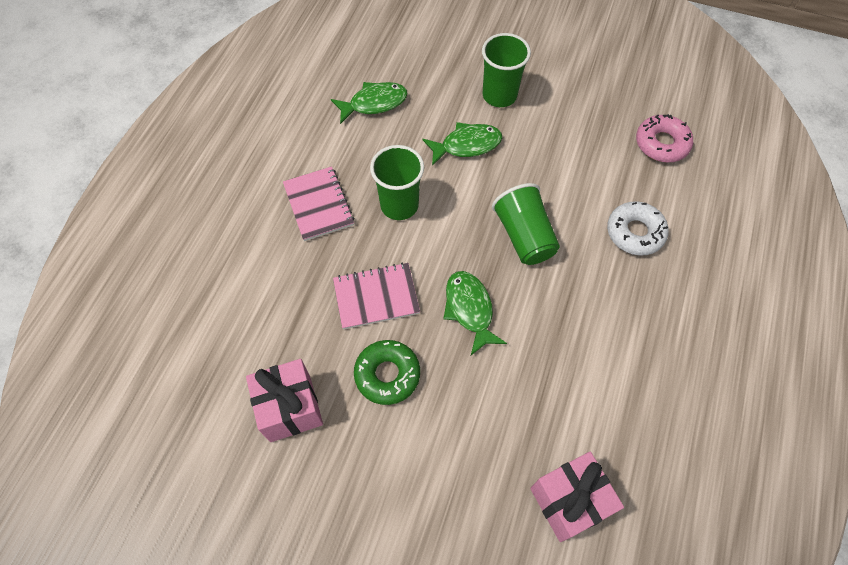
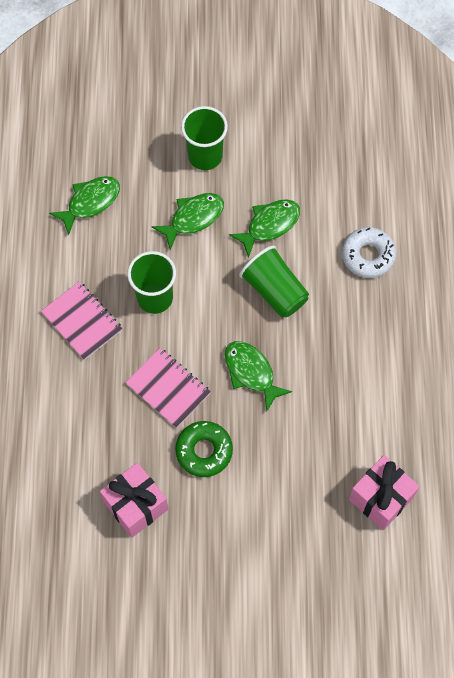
camera: 20 degrees left, 5 degrees up
(376, 297) = (168, 388): pink notebook -> pink notebook turned 75 degrees clockwise
(541, 173) = (269, 225): none -> green fish
(661, 144) = (367, 160): pink donut -> none

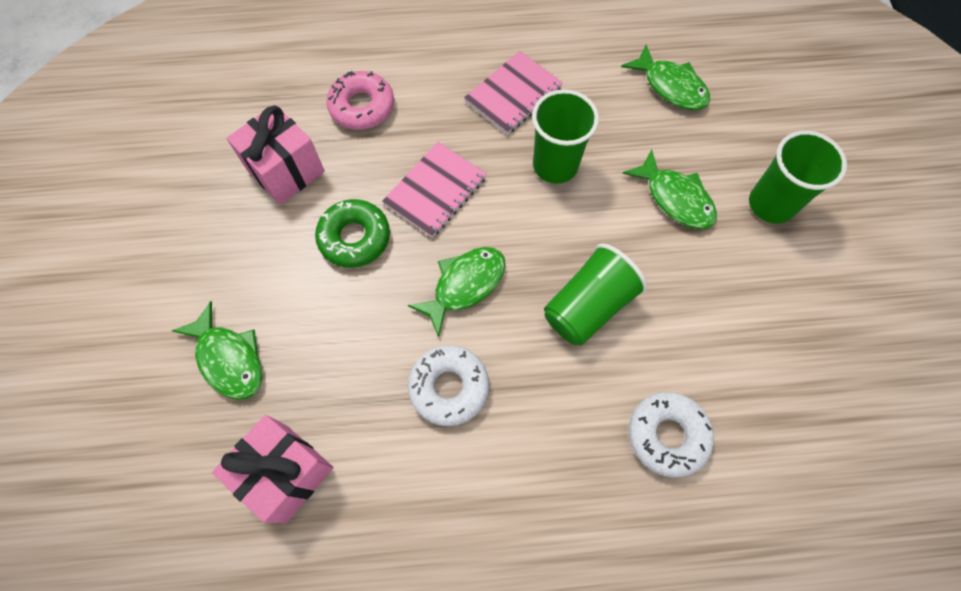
camera: 85 degrees right, 0 degrees up
(78, 443) = (362, 107): none -> pink donut
(269, 225) = (686, 293): green fish -> green fish (229, 359)
(327, 388) = (449, 387): none -> white donut

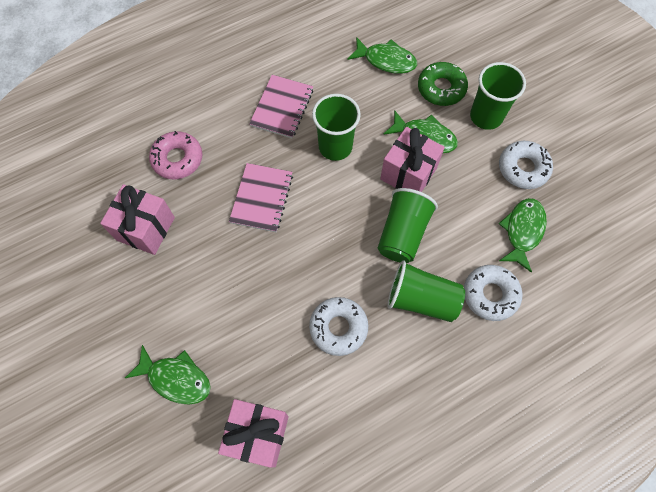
camera: 25 degrees left, 0 degrees up
(354, 238) = (221, 255): green donut -> green donut (441, 88)
(464, 285) = (315, 255): green fish -> green fish (522, 231)
(572, 400) = (421, 299): none -> green cup
(632, 234) = (408, 173): none -> pink gift
(791, 290) = (523, 168): none -> white donut

